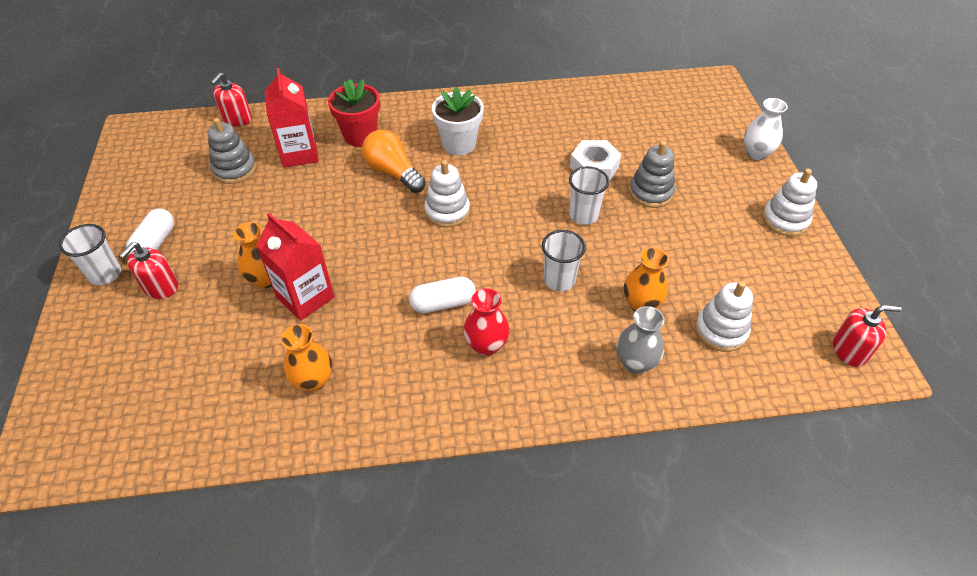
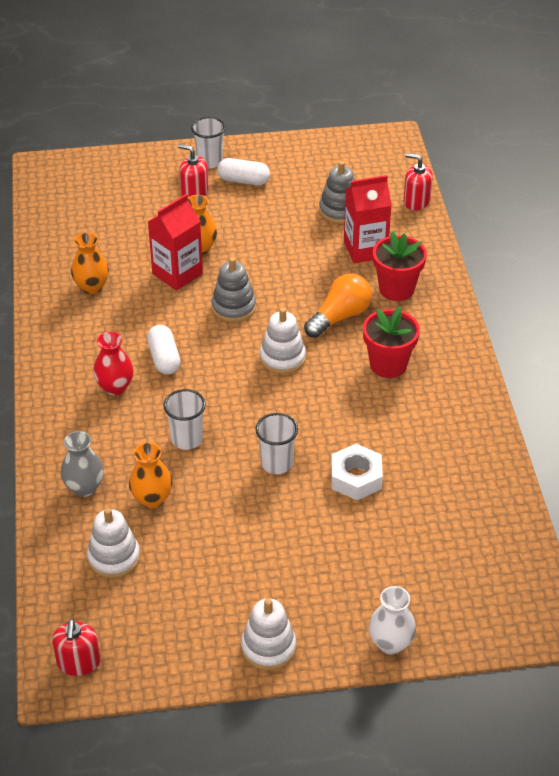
camera: 90 degrees right, 5 degrees down
(459, 144) = (388, 365): white flower pot -> red flower pot
(650, 192) = (314, 525): grey stacking toy -> grey stacking toy (233, 307)

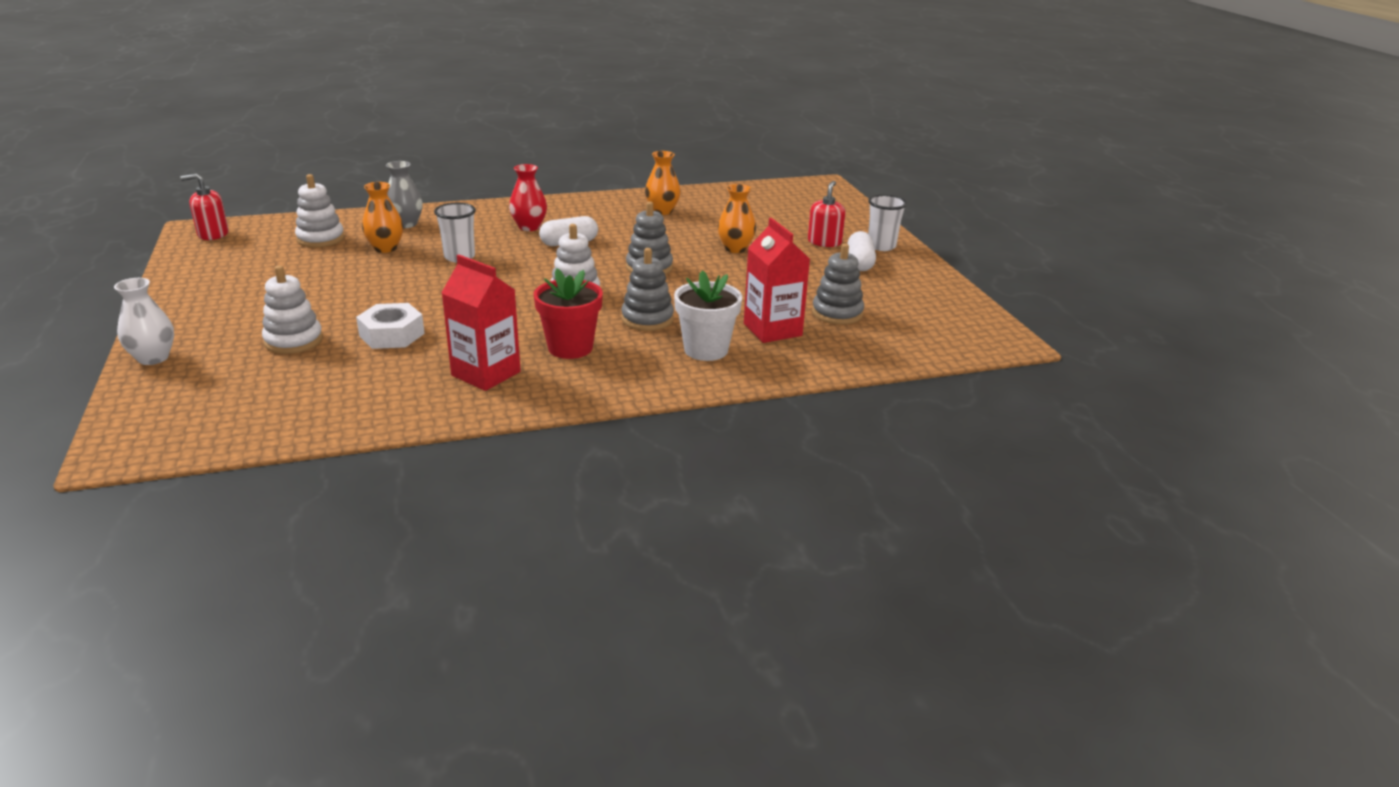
camera: 80 degrees right, 15 degrees down
(177, 273) = (693, 241): red carton -> red carton (486, 373)
(268, 647) = (184, 302): white stacking toy -> white stacking toy (293, 341)
(276, 463) = (421, 296): white cup -> none
(340, 317) = (647, 319): orange light bulb -> grey stacking toy
(396, 289) = (706, 350): red flower pot -> white flower pot
(416, 201) = (884, 359): red soap dispenser -> none

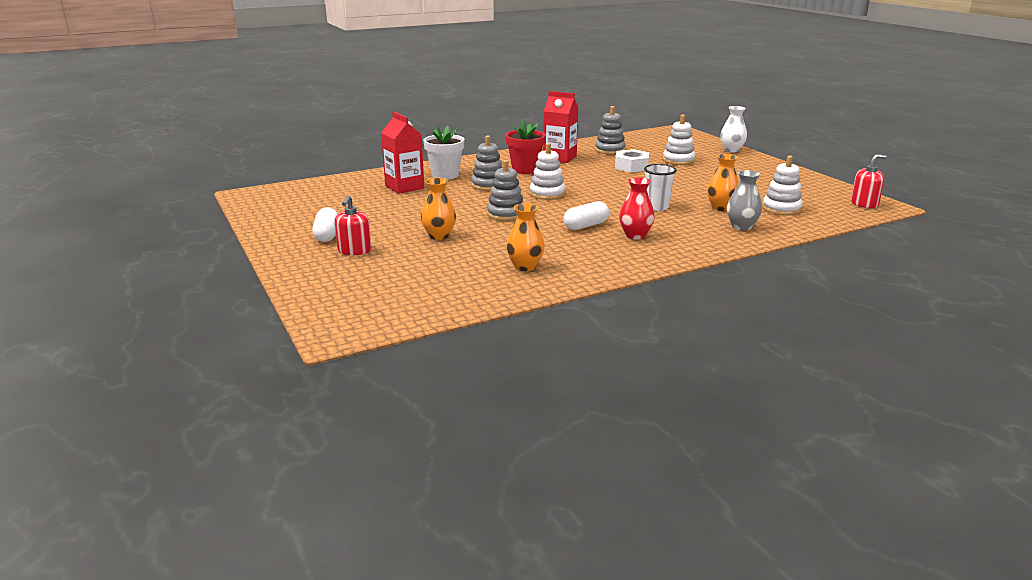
camera: 170 degrees right, 5 degrees down
(837, 313) = (358, 199): grey stacking toy -> grey stacking toy (610, 150)
(881, 246) = (298, 252): white cup -> none

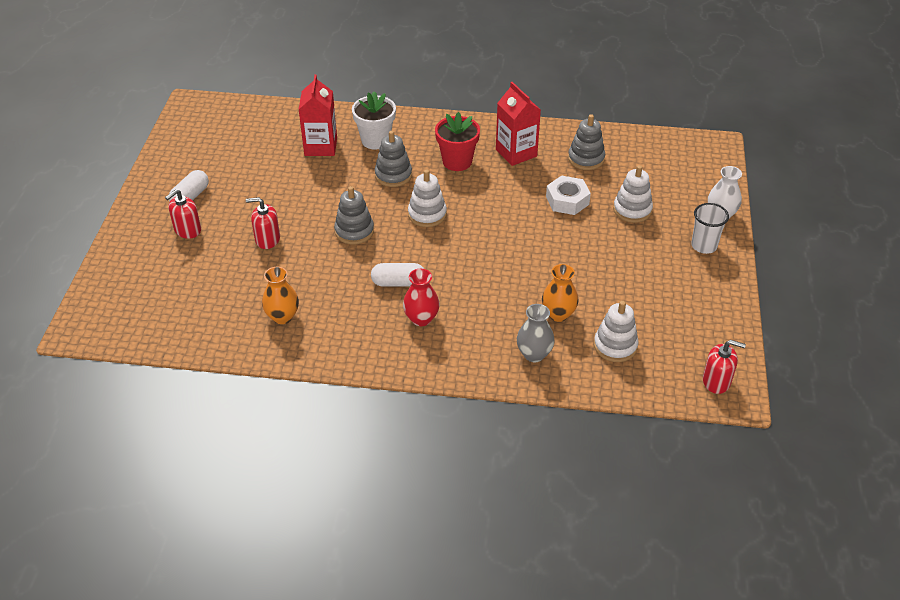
camera: 35 degrees right, 20 degrees up
(439, 236) = (267, 239): orange vase -> red soap dispenser
(657, 207) = (498, 284): white cup -> white cup (704, 246)

